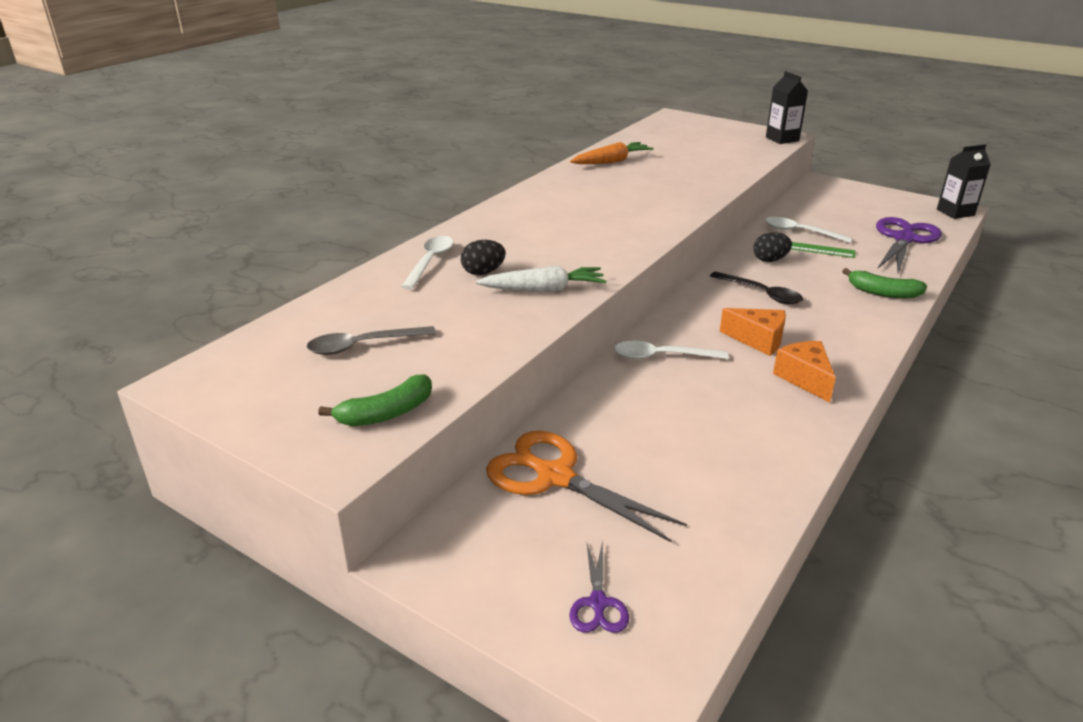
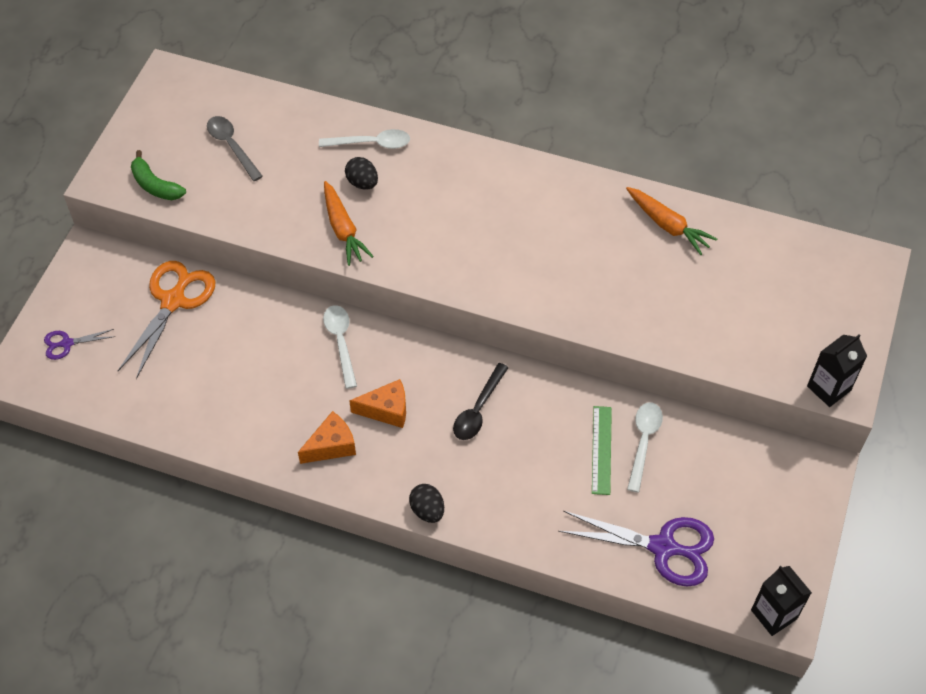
camera: 75 degrees right, 25 degrees up
(544, 289) = (343, 229): white carrot -> orange carrot
(758, 340) = (386, 410): orange cheese -> orange cheese turned 105 degrees counterclockwise
(770, 260) = (558, 414): black egg -> black egg (427, 510)
(883, 293) = (513, 515): green banana -> none

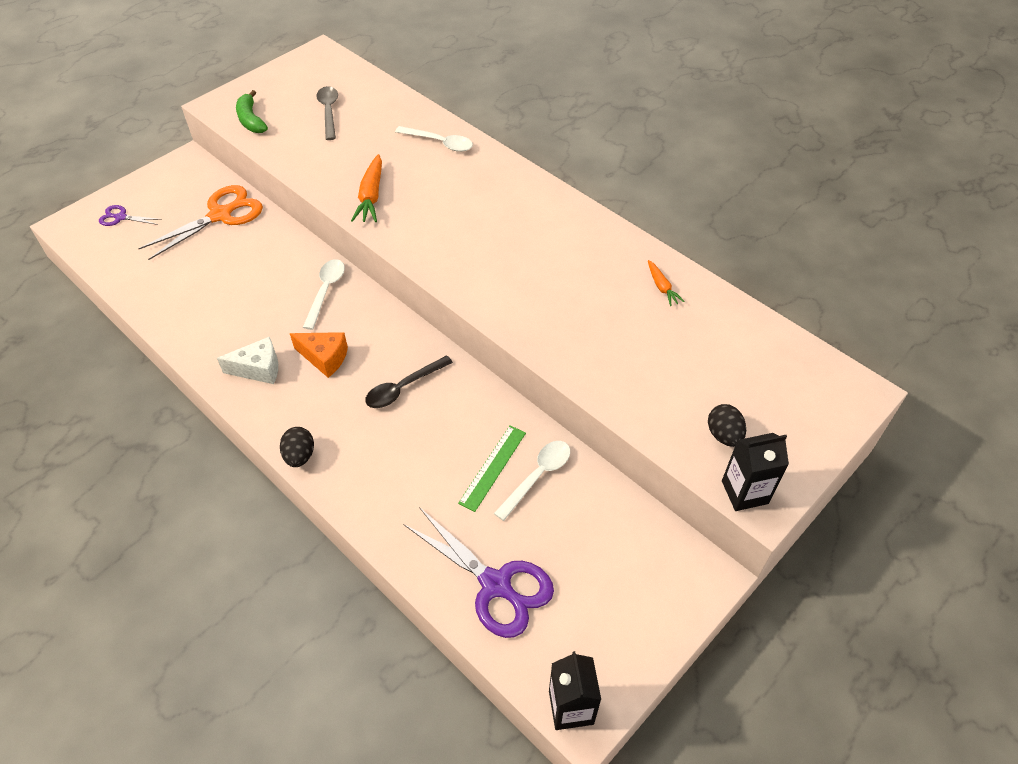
camera: 25 degrees right, 5 degrees down
(331, 446) = (259, 369): orange cheese -> white cheese
(362, 183) = (412, 168): black egg -> black egg (723, 435)
(668, 225) = (662, 287): orange carrot -> orange carrot, size x0.58

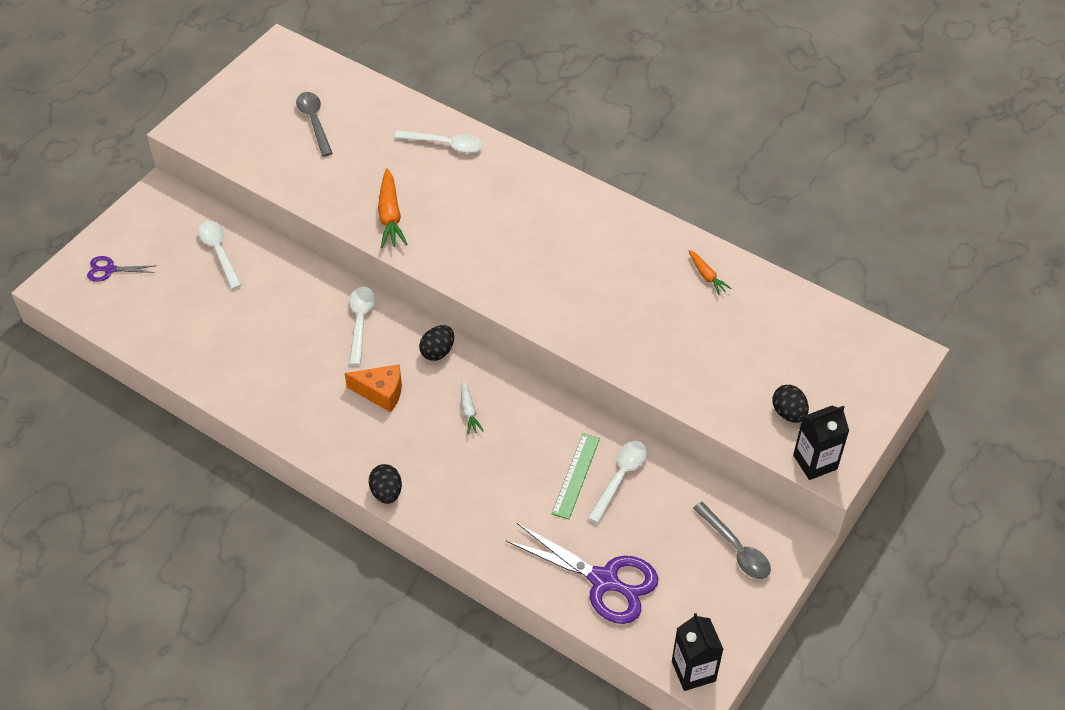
camera: 10 degrees left, 0 degrees up
(221, 215) = (219, 252): orange scissors -> white spoon
(251, 120) = (231, 142): green banana -> none
(259, 369) = (317, 413): white cheese -> none
(389, 327) = (437, 352): none -> black egg
(403, 388) = (469, 411): black spoon -> white carrot
(644, 571) = (735, 548): none -> grey spoon

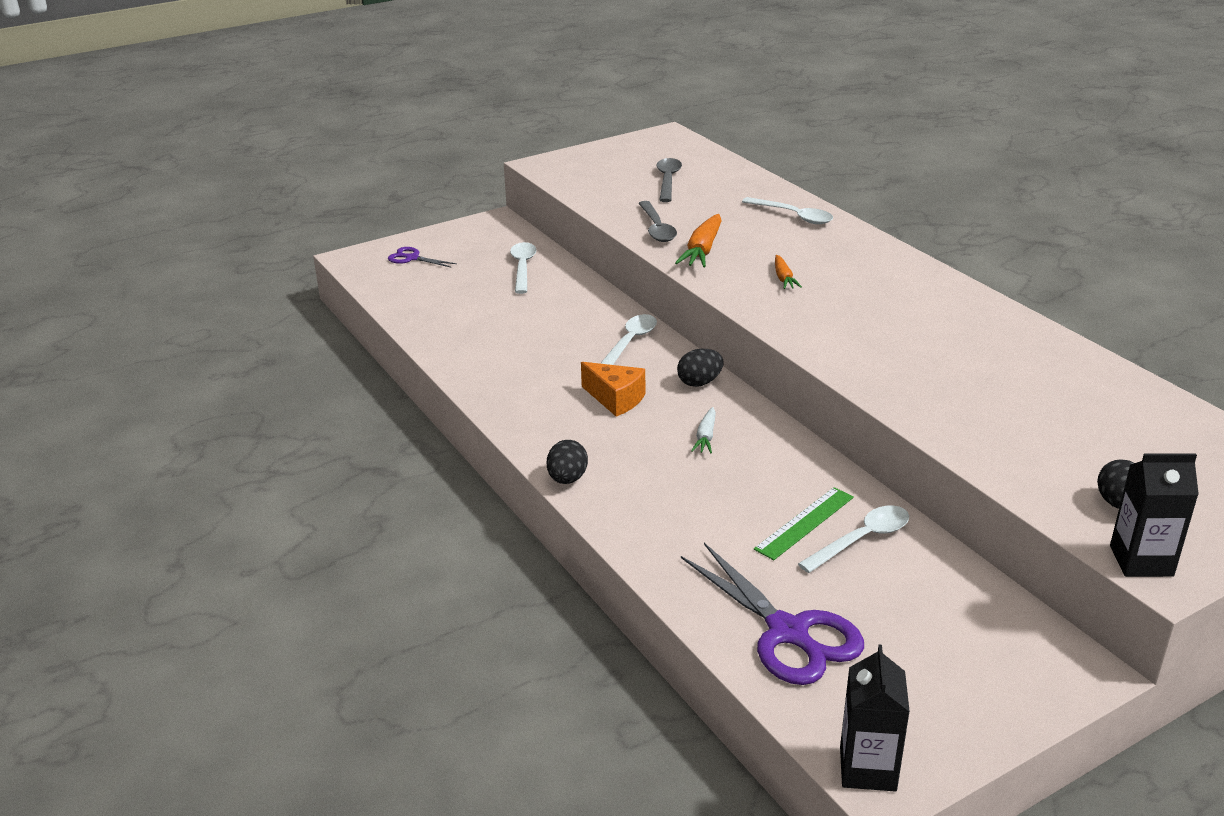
camera: 25 degrees right, 20 degrees down
(706, 276) = (1054, 363): orange carrot -> orange carrot (783, 278)
(735, 548) = (992, 652): grey spoon -> grey spoon (656, 228)

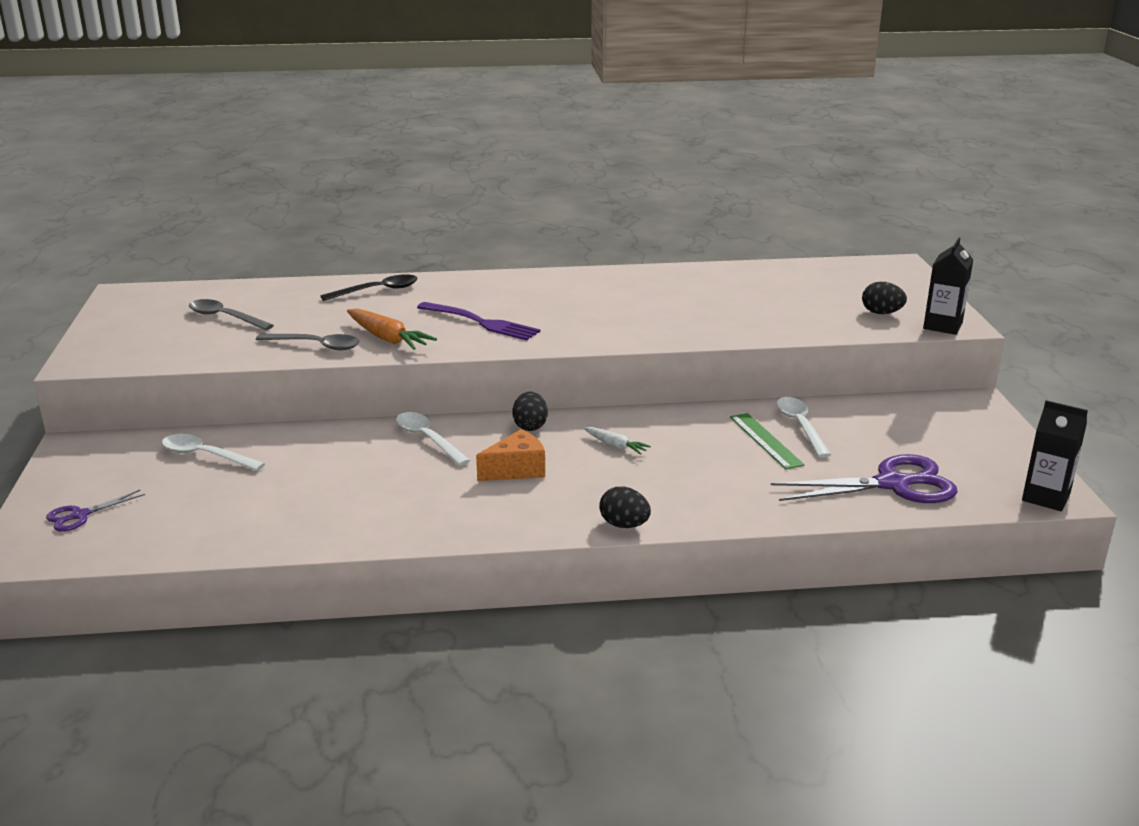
camera: 65 degrees left, 5 degrees down
(783, 278) = (480, 322): orange carrot -> purple fork
(793, 216) = (377, 291): white spoon -> black spoon

